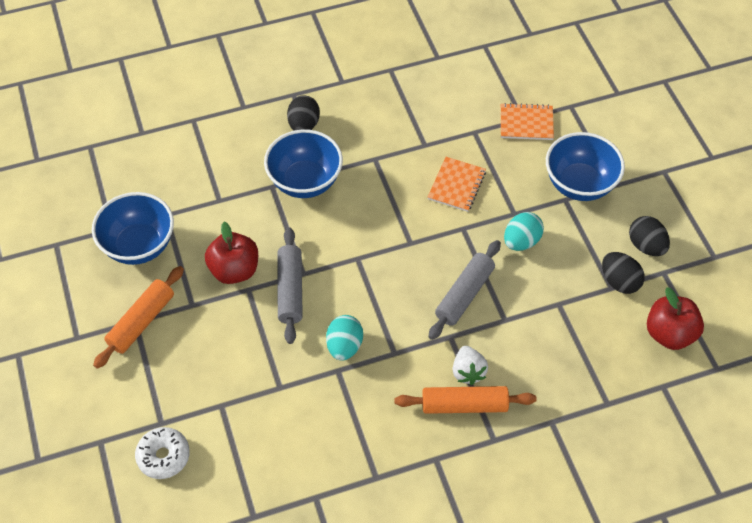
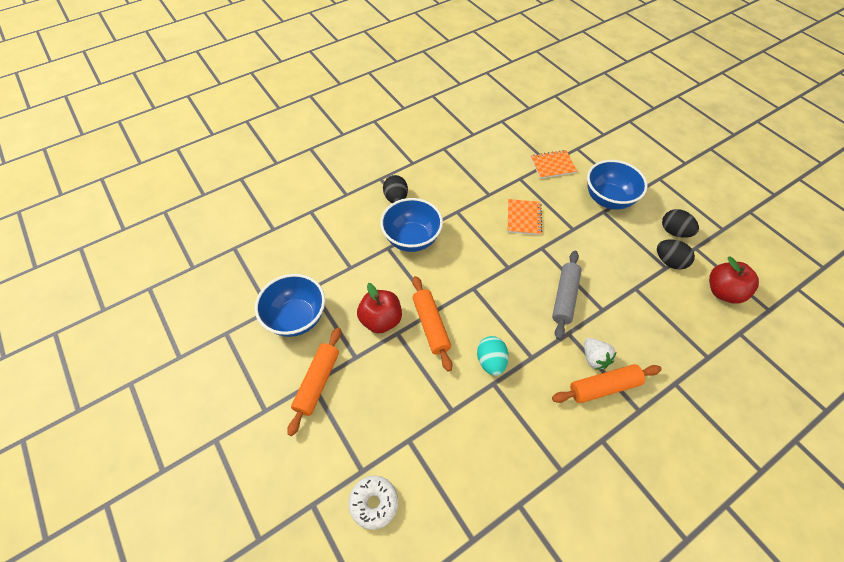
camera: 15 degrees left, 0 degrees up
(290, 290) = (431, 325): grey rolling pin -> orange rolling pin
(521, 241) = (587, 248): turquoise egg -> none

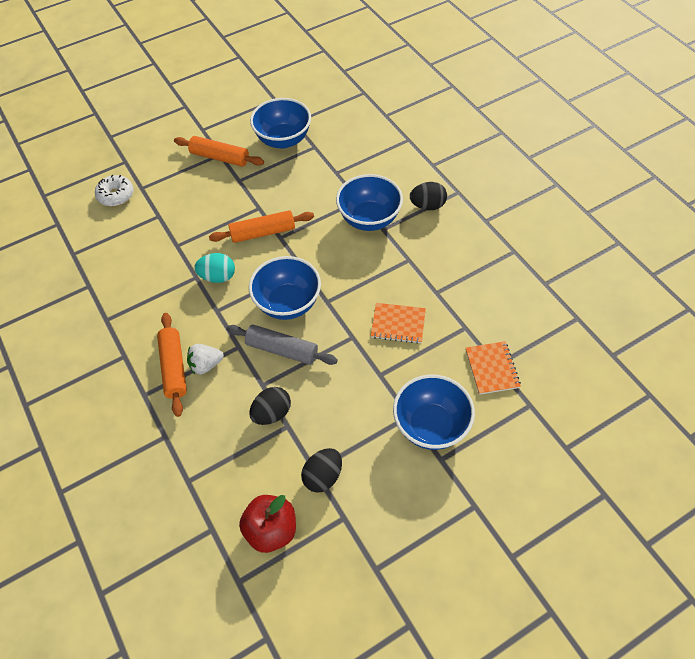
camera: 95 degrees right, 0 degrees up
(381, 320) = (274, 196): red apple -> none
(515, 297) = (288, 303): none -> blue bowl
(674, 232) = (372, 497): black egg -> black egg (272, 413)

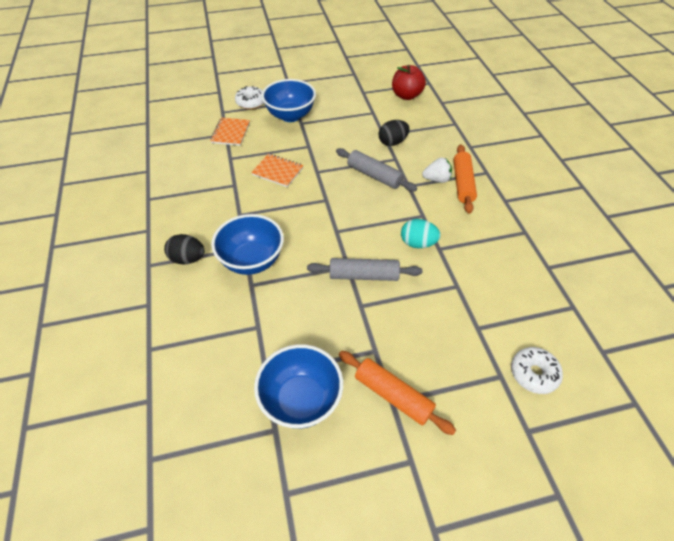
camera: 165 degrees left, 5 degrees down
(263, 232) = (364, 275): orange rolling pin -> grey rolling pin
(288, 303) = (359, 206): blue bowl -> none
(323, 476) = (368, 109): black egg -> none
(502, 437) = (251, 102): none -> white donut

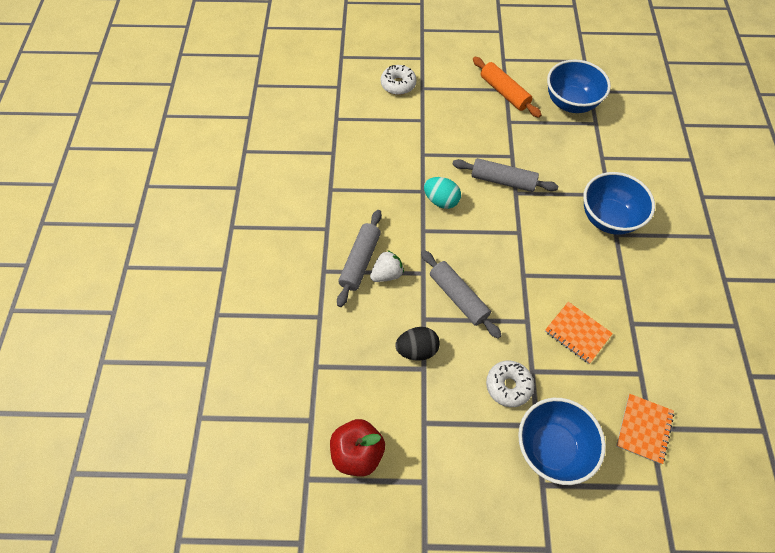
camera: 165 degrees left, 10 degrees up
(188, 259) = (673, 234): black egg -> none
(251, 102) = (615, 502): white donut -> white donut (508, 386)
(436, 179) = (387, 274): white strawberry -> white strawberry turned 135 degrees clockwise
(463, 183) = (360, 261): orange rolling pin -> grey rolling pin

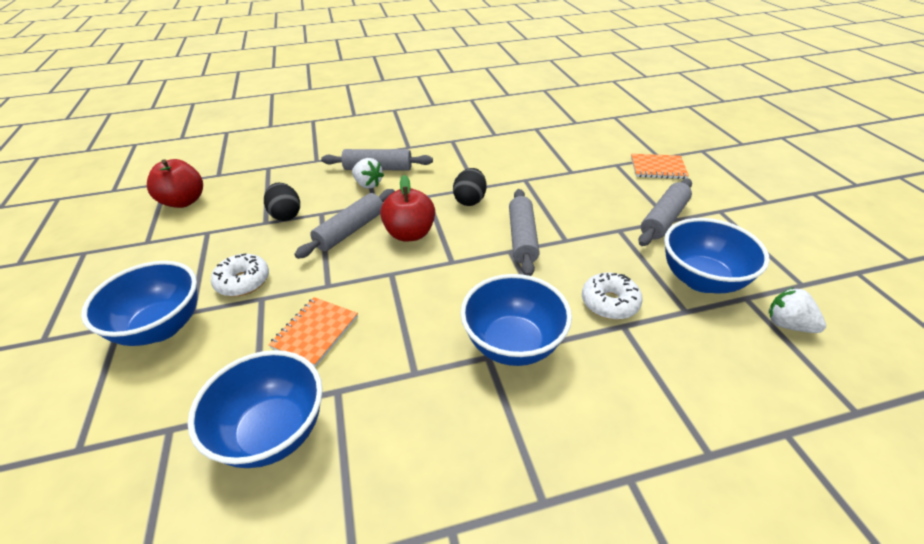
camera: 75 degrees right, 20 degrees down
(398, 84) = (607, 150): white donut -> white donut (609, 303)
(441, 200) = (470, 200): turquoise egg -> black egg
(476, 253) = (410, 234): none -> red apple
(504, 92) = (664, 219): orange rolling pin -> grey rolling pin
(614, 85) = (788, 324): none -> white strawberry
(644, 429) = (169, 420): orange notebook -> orange notebook (658, 168)
(659, 362) = (273, 432): none -> blue bowl

